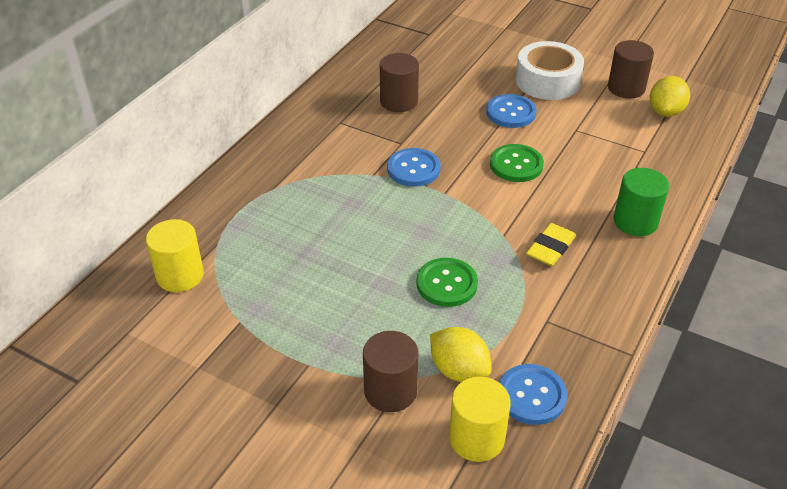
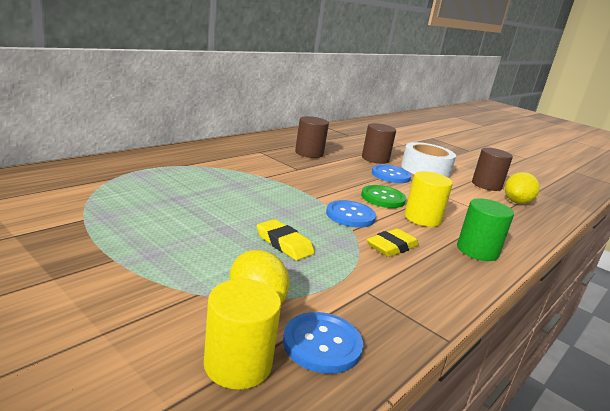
camera: 10 degrees right, 20 degrees down
(180, 275) = (65, 185): yellow cylinder -> yellow cylinder (422, 218)
(390, 391) = (175, 299): brown cylinder -> brown cylinder (375, 159)
(413, 169) = (299, 181): blue button -> blue button (350, 215)
(446, 284) = (284, 244): green button -> yellow eraser

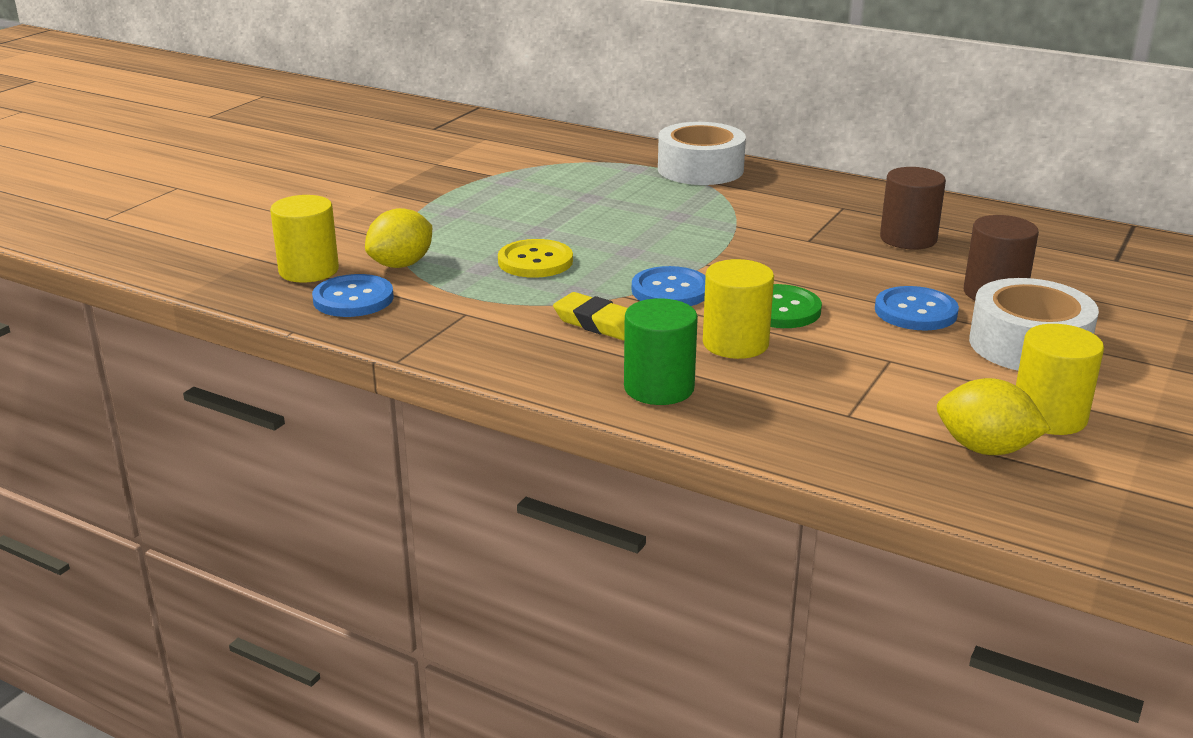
camera: 80 degrees right, 5 degrees up
(167, 160) = (700, 169): none -> white tape
(284, 244) = (535, 261): yellow eraser -> yellow button
(486, 185) = (1049, 416): brown cylinder -> yellow cylinder

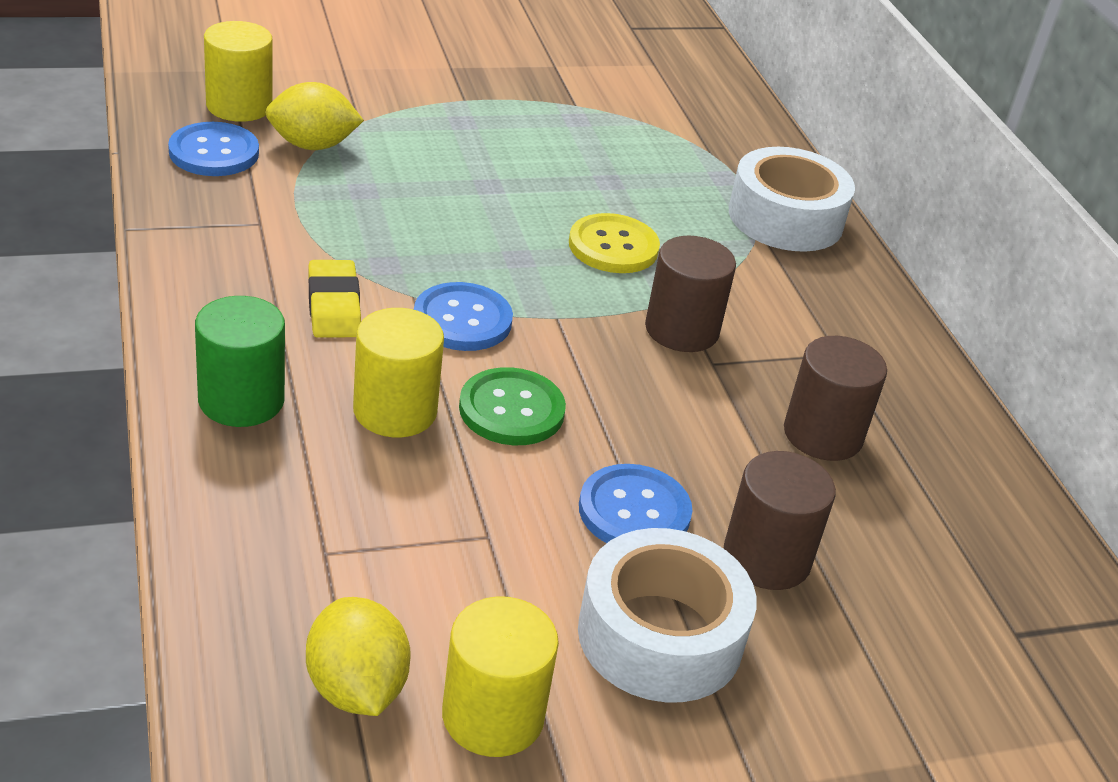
camera: 40 degrees right, 10 degrees up
(535, 261) = (418, 213): yellow button -> yellow button (613, 246)
(767, 236) = (681, 330): none -> brown cylinder

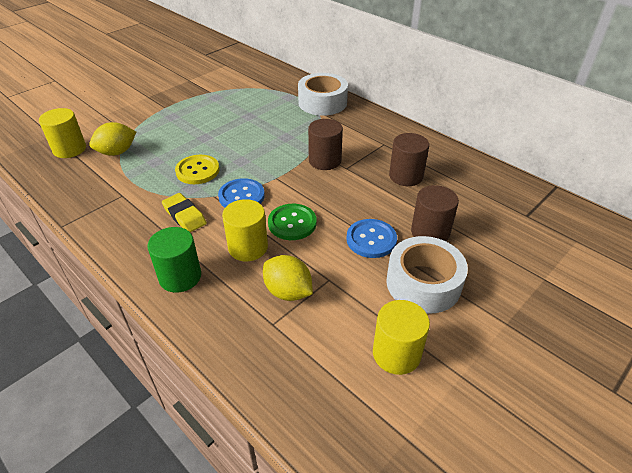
camera: 25 degrees left, 5 degrees up
(214, 152) = (75, 174): blue button -> none
(356, 688) = (336, 376): yellow lemon -> yellow lemon (288, 292)
(613, 246) = (272, 140): yellow button -> yellow button (197, 171)

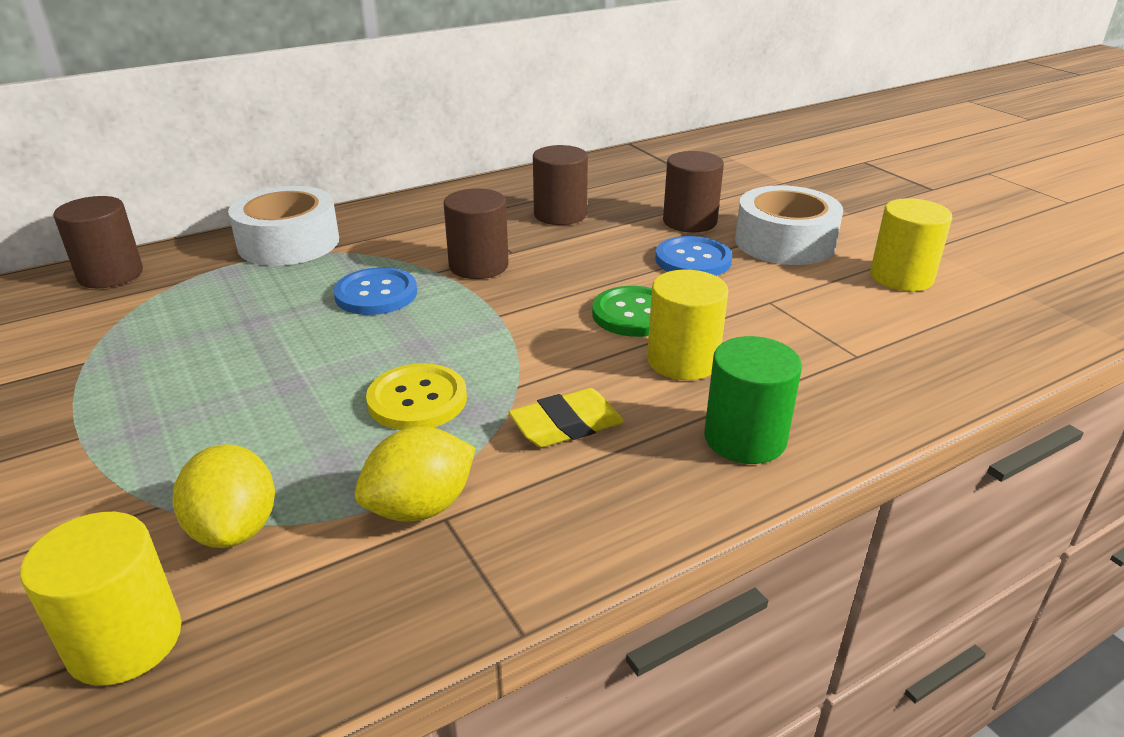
camera: 75 degrees left, 10 degrees down
(241, 196) = (536, 354): blue button -> blue button (376, 294)
(275, 74) = (110, 274): none -> brown cylinder
(288, 292) = (792, 336): yellow lemon -> yellow lemon (420, 507)

